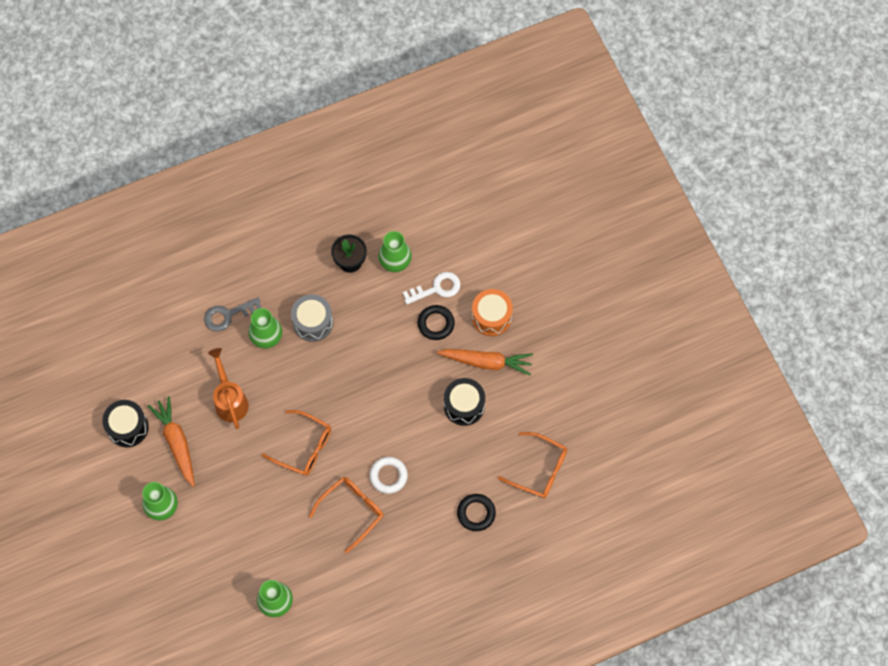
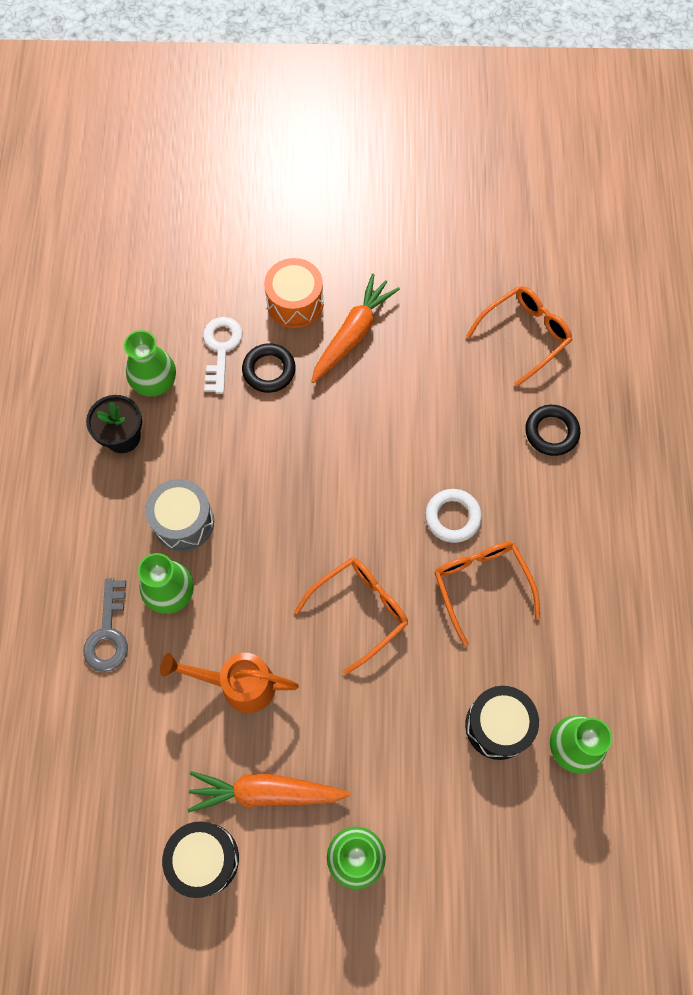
camera: 65 degrees left, 0 degrees up
(464, 406) = (398, 385): black drum -> black drum (498, 725)

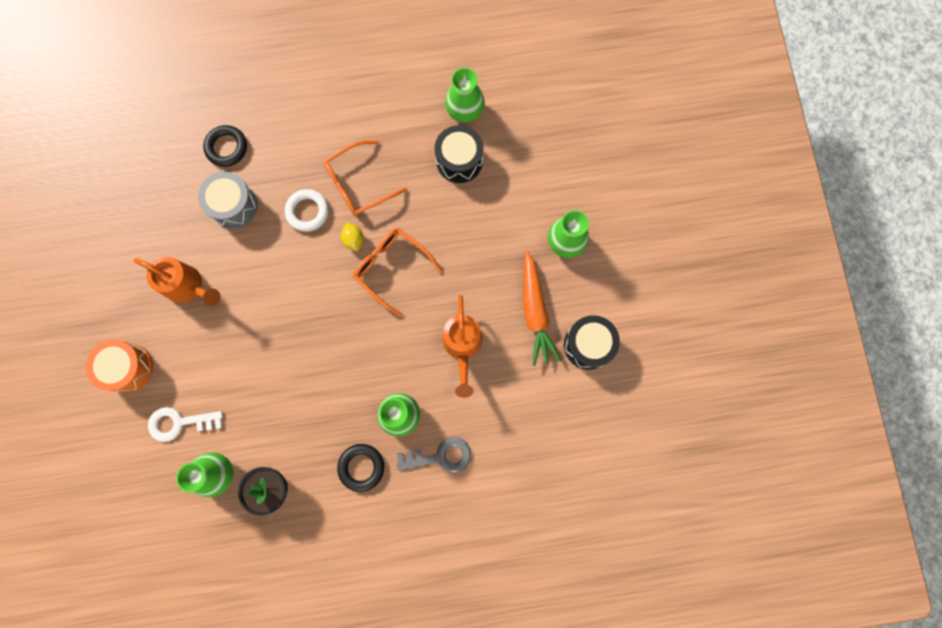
camera: 100 degrees left, 10 degrees up
(183, 522) = (340, 418): grey drum -> grey drum (233, 205)
(269, 370) = (196, 377): black ring -> black ring (361, 467)
(352, 334) = (154, 314): orange carrot -> none
(378, 373) = (189, 287): none -> orange watering can
(406, 569) = (354, 240): none -> yellow lemon
(524, 336) = (142, 177): orange glasses -> none

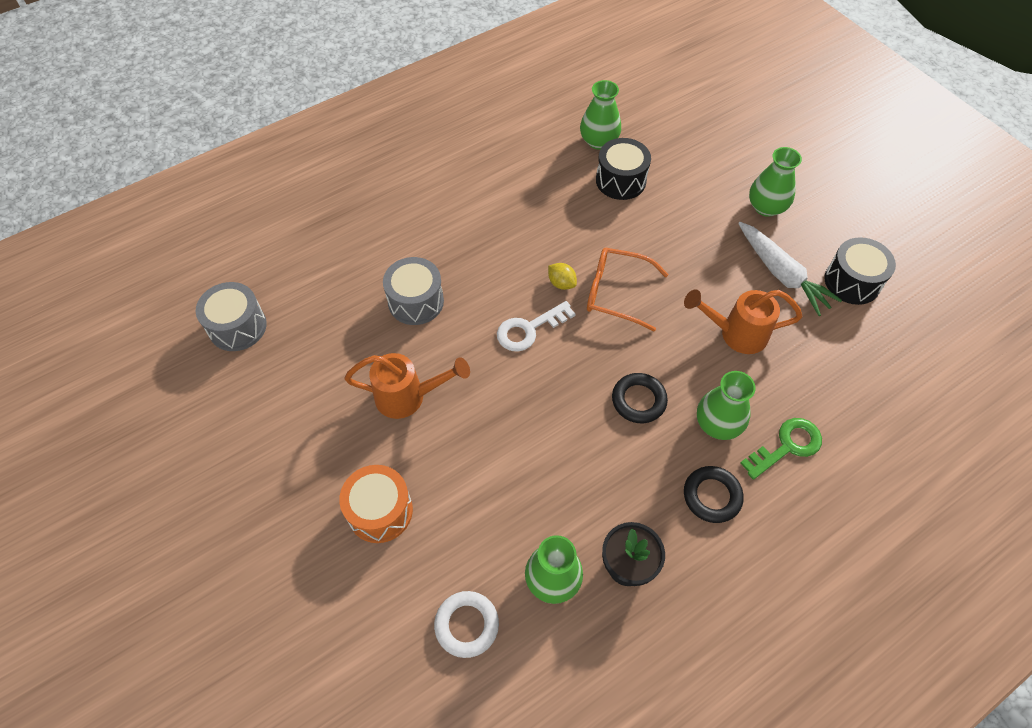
camera: 25 degrees left, 20 degrees down
(93, 168) = (237, 327): none -> grey drum
(180, 423) = (475, 543): white key -> white key (529, 329)
(226, 147) = (379, 254): black ring -> black ring (638, 400)
(307, 211) = (498, 277): white ring -> white ring (467, 625)
(359, 184) = (536, 234): orange glasses -> none
(440, 456) = (786, 446): grey key -> green key
(462, 347) = (735, 333): orange watering can -> orange watering can turned 120 degrees clockwise
(535, 311) = (781, 274): orange carrot -> white carrot

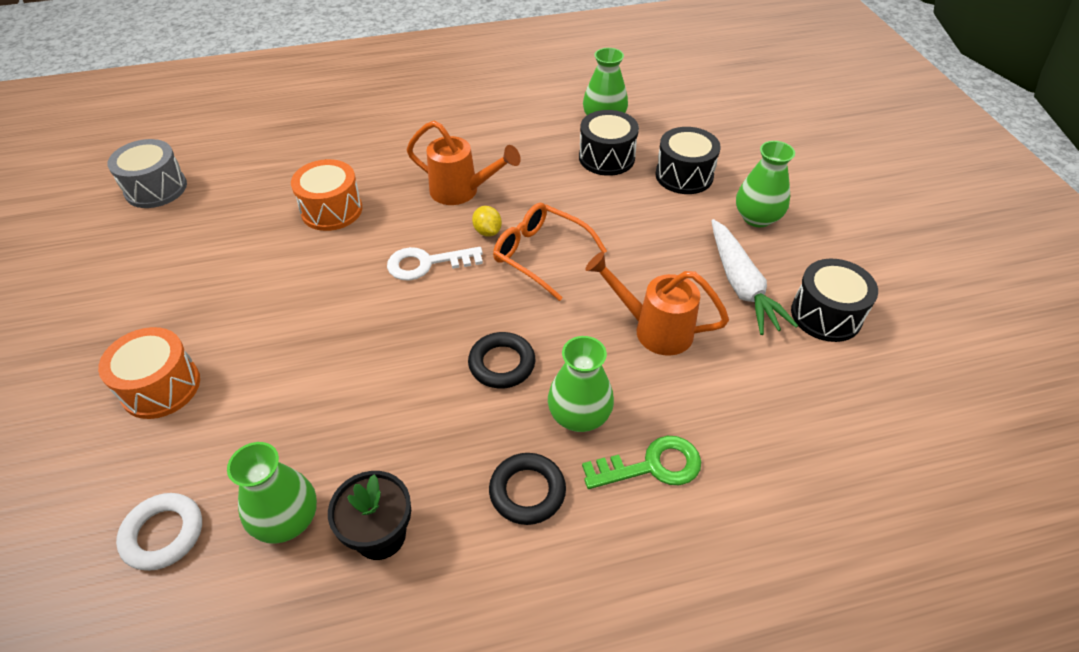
camera: 20 degrees right, 10 degrees down
(409, 397) = (265, 290): orange watering can -> orange watering can (462, 192)
(416, 301) = (331, 210): grey drum -> orange drum
(691, 181) = (684, 175): none -> black drum

